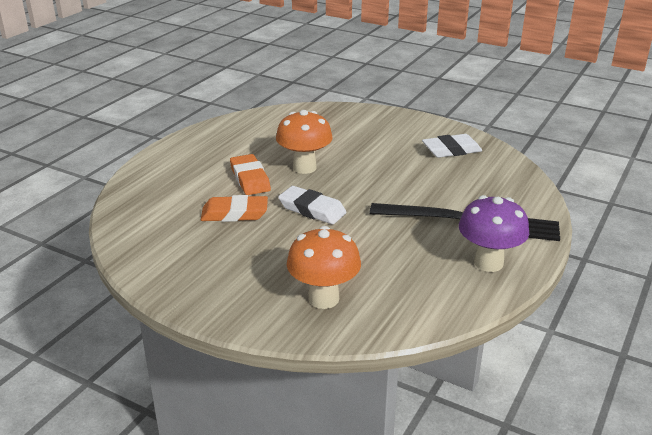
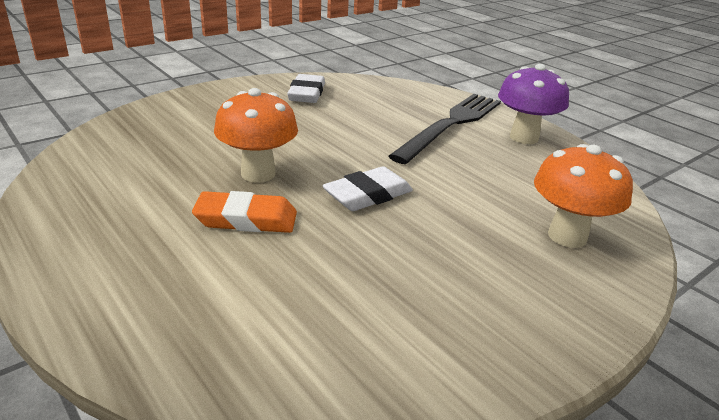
camera: 70 degrees left, 0 degrees up
(234, 213) = (335, 254): orange eraser -> none

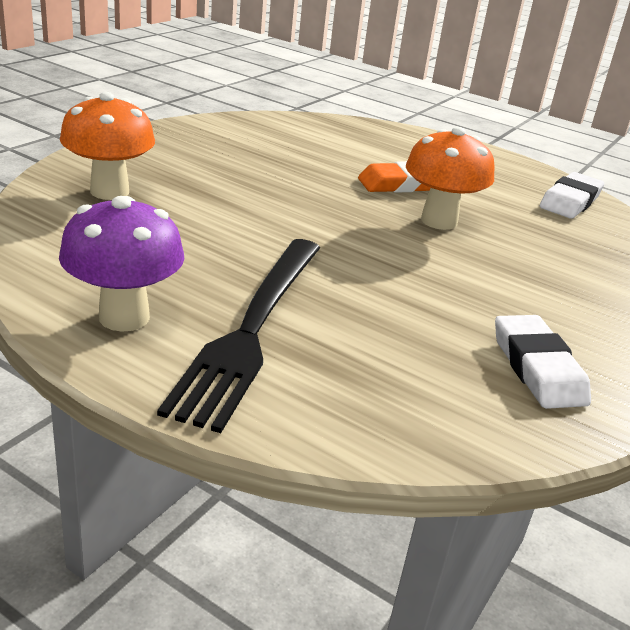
camera: 160 degrees right, 0 degrees up
(368, 195) = (316, 211): white eraser -> white eraser (570, 201)

